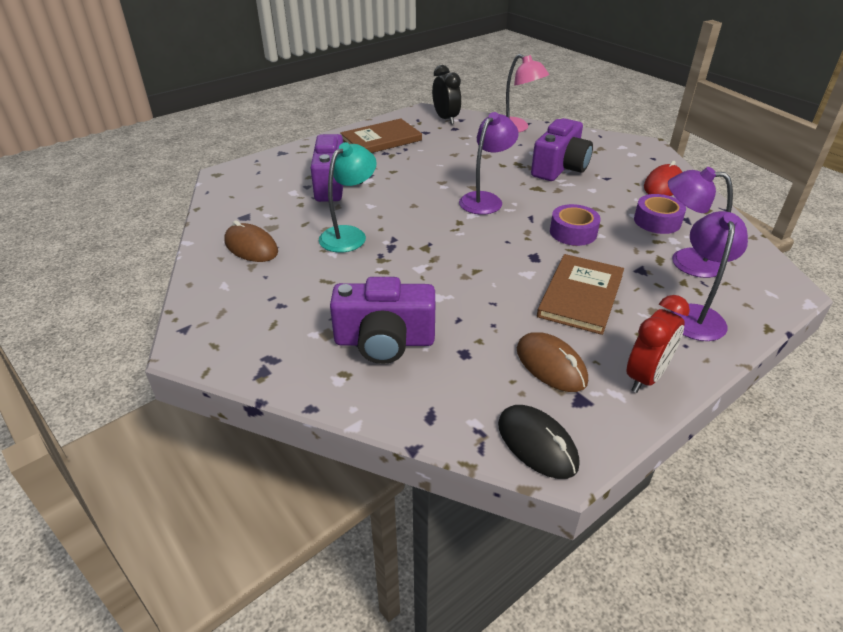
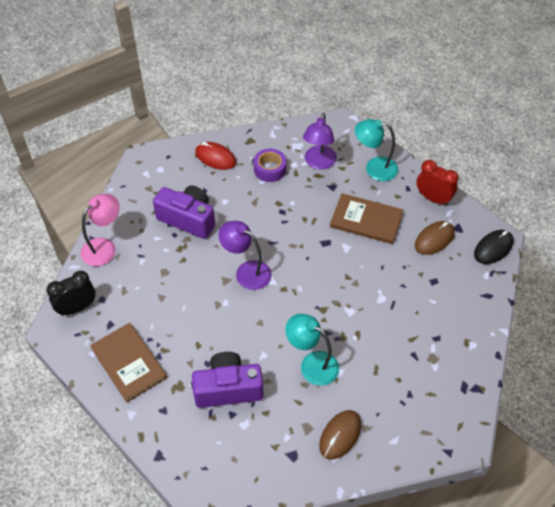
camera: 95 degrees left, 15 degrees up
(384, 341) = (433, 324): purple camera -> none
(573, 232) = (290, 218): purple tape -> none
(696, 315) = (374, 168): purple lamp -> turquoise lamp

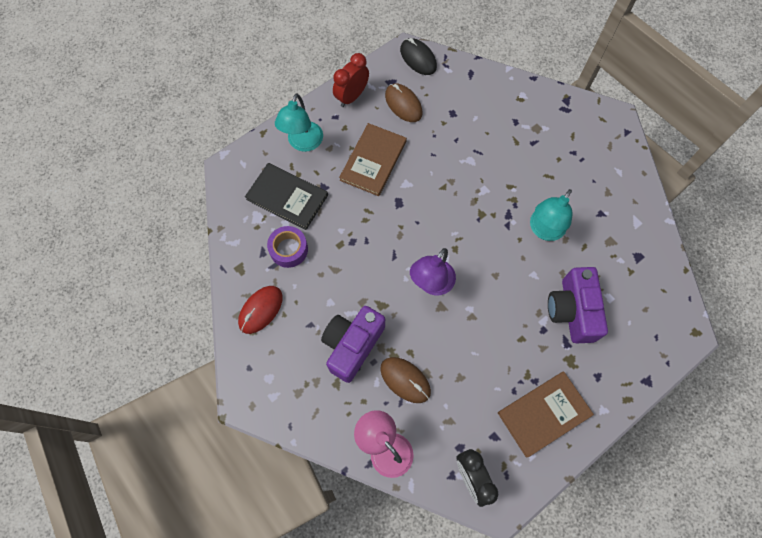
camera: 85 degrees left, 15 degrees up
(318, 163) = (287, 197): purple lamp -> black book
(340, 435) = (616, 214): brown mouse -> brown mouse (405, 380)

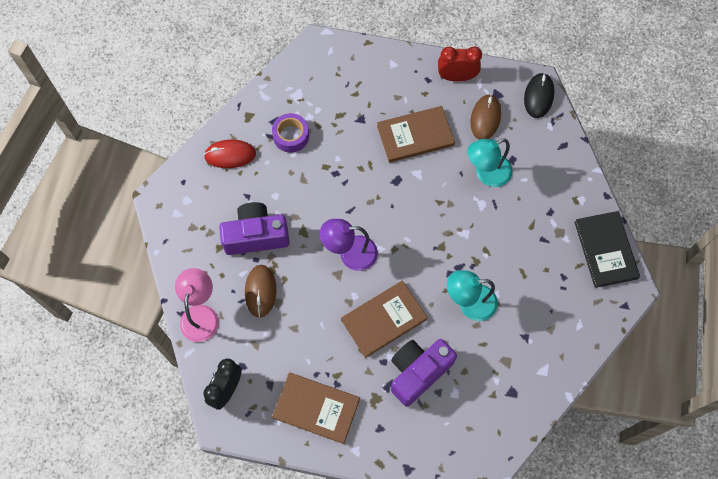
camera: 50 degrees right, 0 degrees up
(287, 197) = (330, 101): black book -> black book (605, 250)
(303, 143) = (384, 76): turquoise lamp -> turquoise lamp (486, 174)
(508, 302) = (384, 319): none -> brown book

